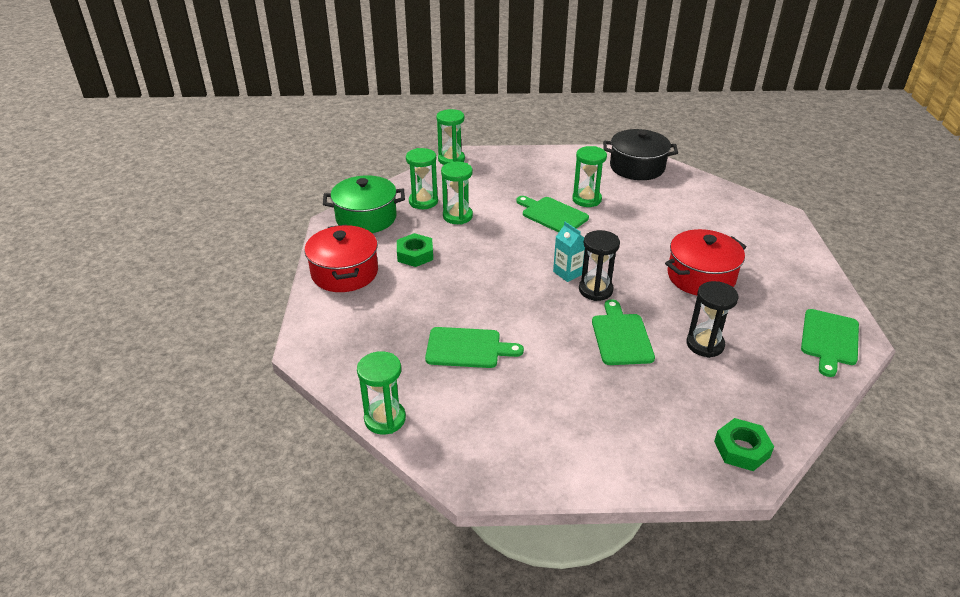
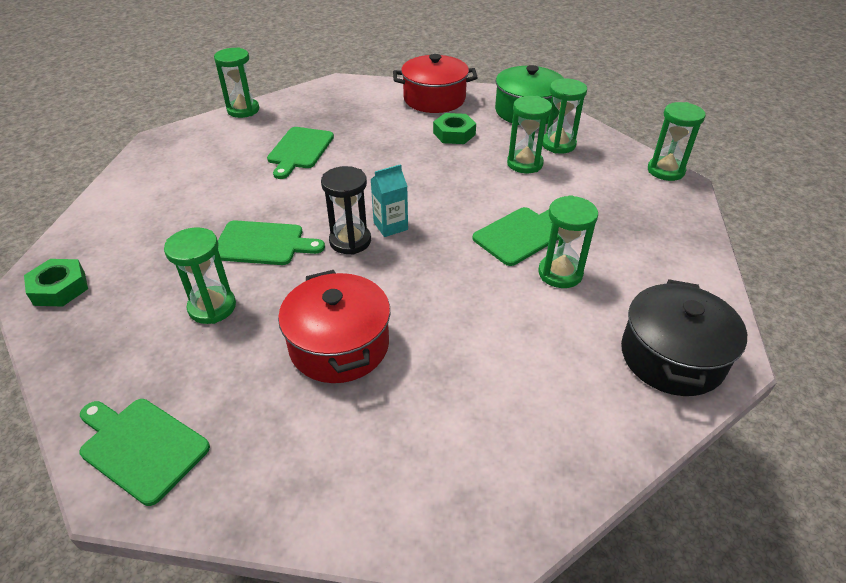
camera: 100 degrees right, 5 degrees up
(705, 344) = (212, 307): black hourglass -> green hourglass

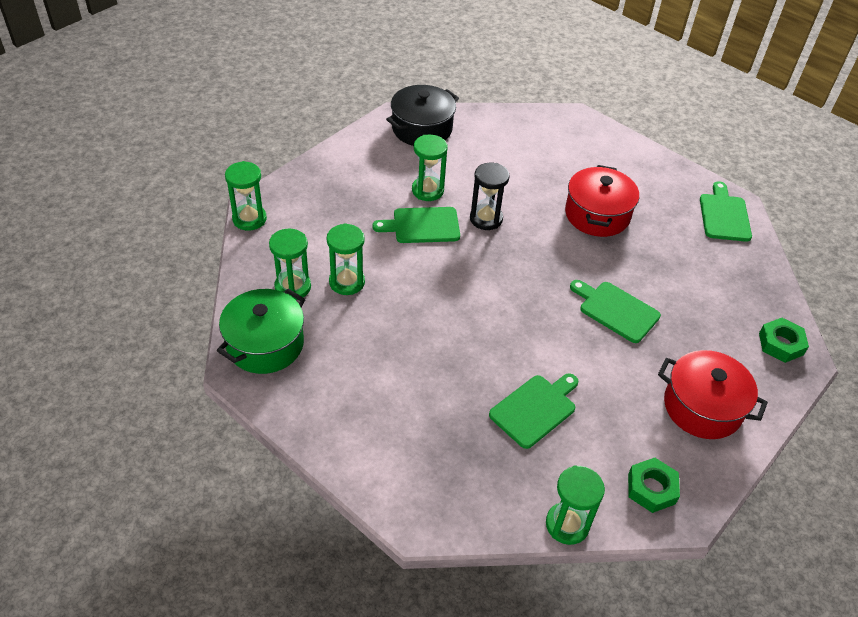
camera: 150 degrees left, 5 degrees up
(141, 446) = (724, 215): green cutting board -> green cutting board turned 150 degrees counterclockwise
(212, 307) = (669, 275): green hourglass -> none
(350, 241) = (548, 280): black hourglass -> black hourglass (486, 219)
(390, 226) = (509, 278): turquoise carton -> none
(434, 99) = (335, 419): red pot -> red pot (702, 407)
(454, 134) = (368, 351): green nut -> green nut (651, 488)

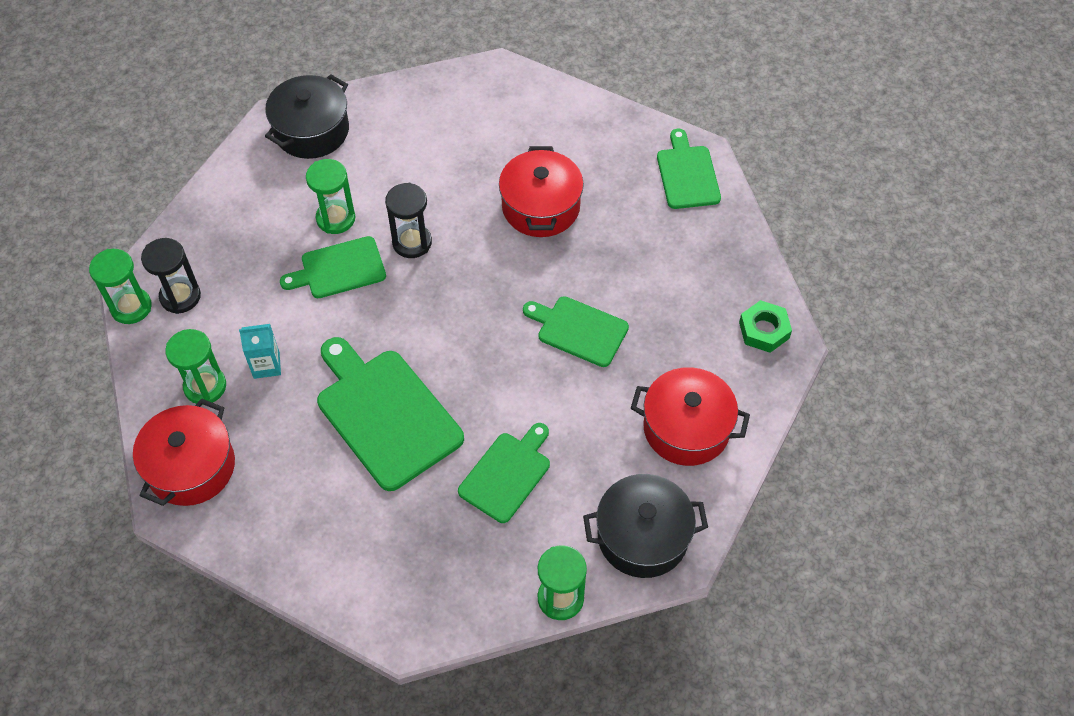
camera: 10 degrees left, 10 degrees up
(265, 344) = (191, 467): green pot -> red pot
(290, 219) = (180, 296): none -> black hourglass
(347, 282) = (266, 365): green hourglass -> turquoise carton
(438, 339) = (385, 414): none -> green cutting board
(651, 488) = (642, 536): green nut -> black pot

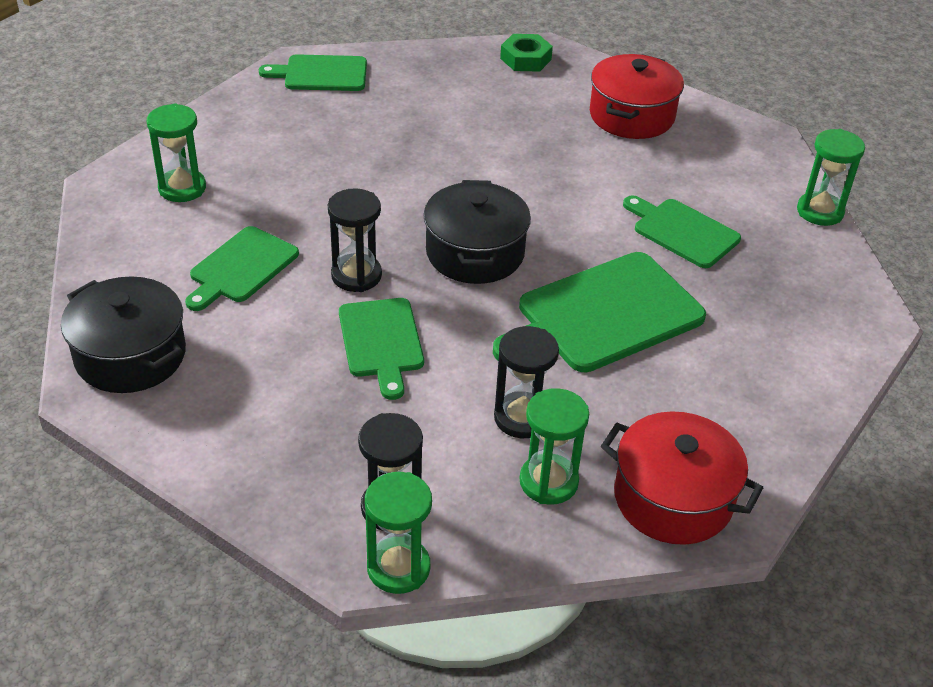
camera: 85 degrees left, 15 degrees down
(266, 365) = (522, 418): turquoise carton -> black hourglass
(336, 218) = (297, 340): green hourglass -> green hourglass (182, 188)
(540, 207) = (333, 173): red pot -> none
(579, 330) = (507, 165): green cutting board -> green cutting board (241, 268)
(642, 536) = (749, 155): black pot -> black pot (475, 253)

